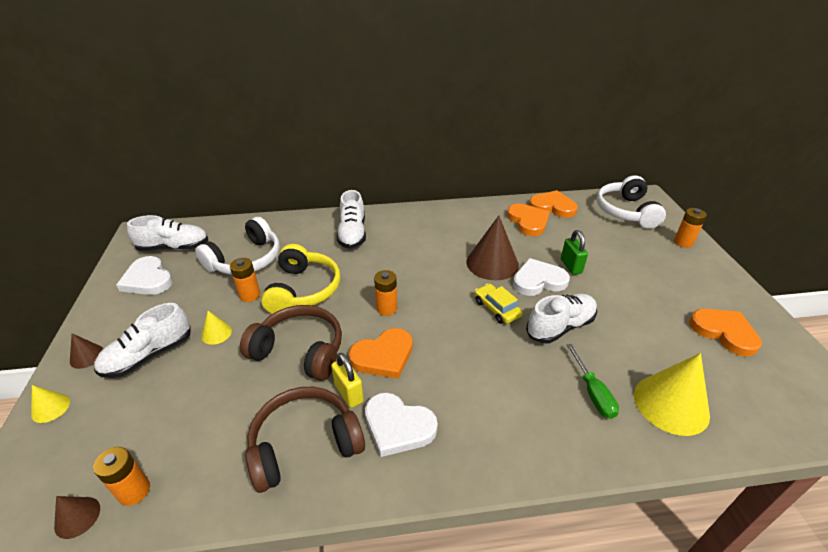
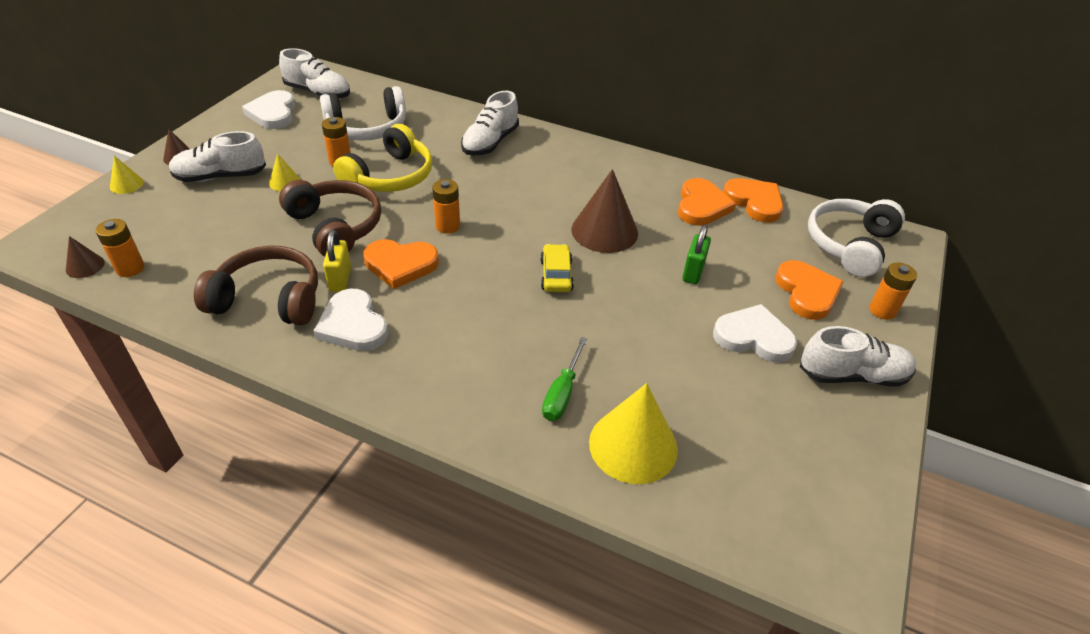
camera: 30 degrees right, 5 degrees up
(538, 280) = (635, 270): white heart -> white heart (753, 337)
(560, 327) = (603, 322): white shoe -> white shoe (852, 375)
(724, 332) = (795, 420): orange heart -> orange heart (807, 292)

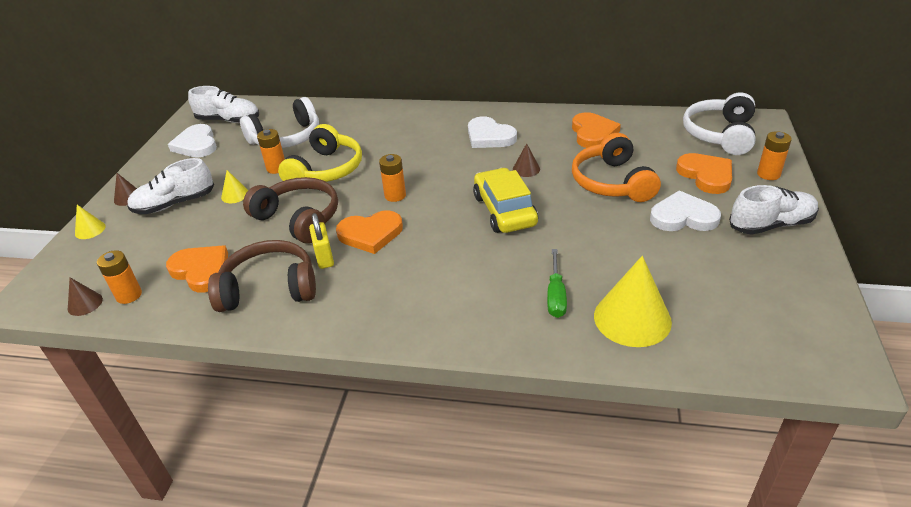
camera: 10 degrees left, 5 degrees down
(353, 325) = (354, 289): white heart -> white heart (489, 136)
(490, 142) = (397, 125): white shoe -> none
(556, 275) = (504, 210): yellow car -> yellow car, size x1.66
(604, 231) = (526, 169): brown cone -> brown cone, size x0.48
(693, 272) = (612, 182): green padlock -> orange headphones
(754, 202) = (632, 121): orange heart -> orange heart (201, 270)

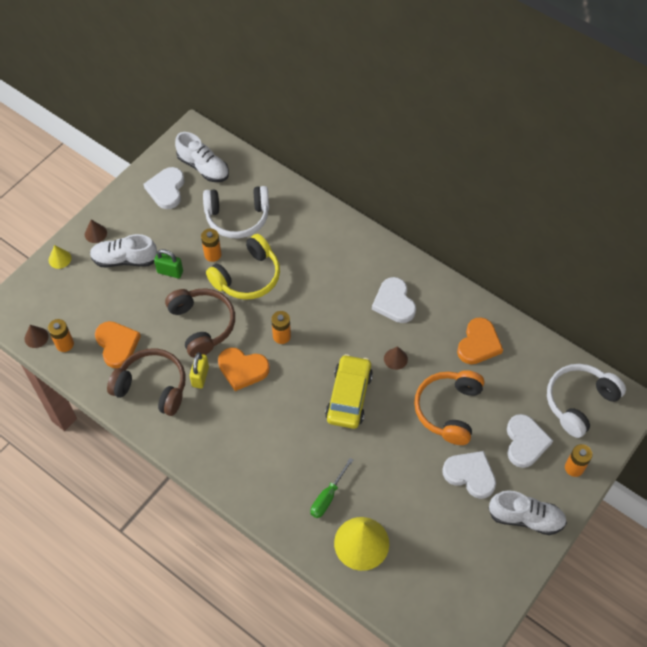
camera: 25 degrees right, 20 degrees up
(235, 195) = (170, 272): yellow cone -> green padlock
(706, 175) = (525, 442): orange heart -> white heart

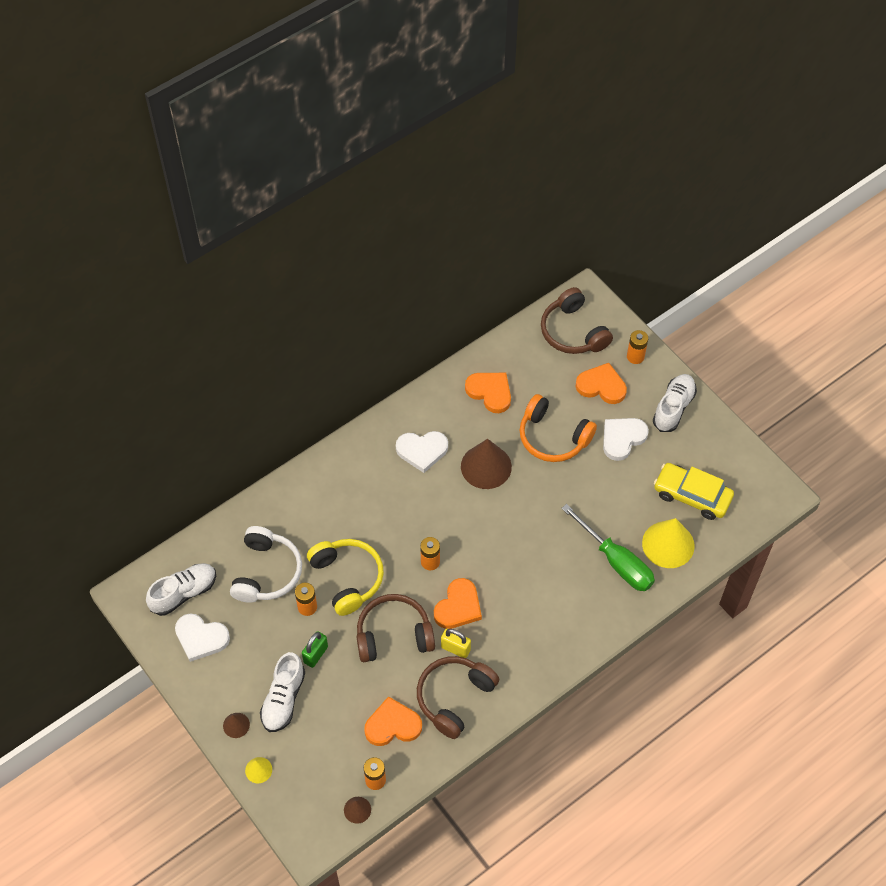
camera: 75 degrees left, 0 degrees up
(328, 497) = (616, 561): green screwdriver -> green screwdriver, size x1.73
(349, 396) = (516, 517): yellow car -> yellow car (692, 496)
(395, 359) = (486, 466): brown cone -> brown cone, size x2.09
(525, 442) = (601, 386): white heart -> orange heart
(579, 402) = (573, 332): white headphones -> brown headphones

